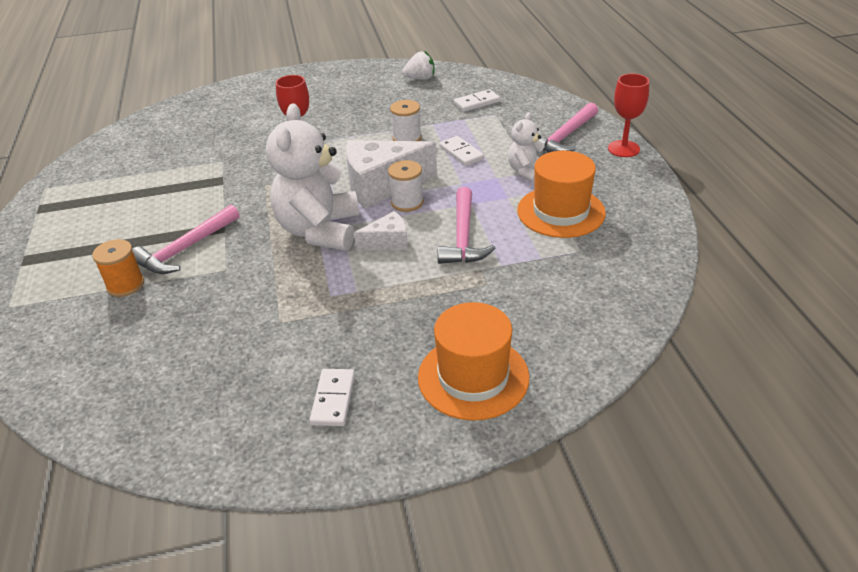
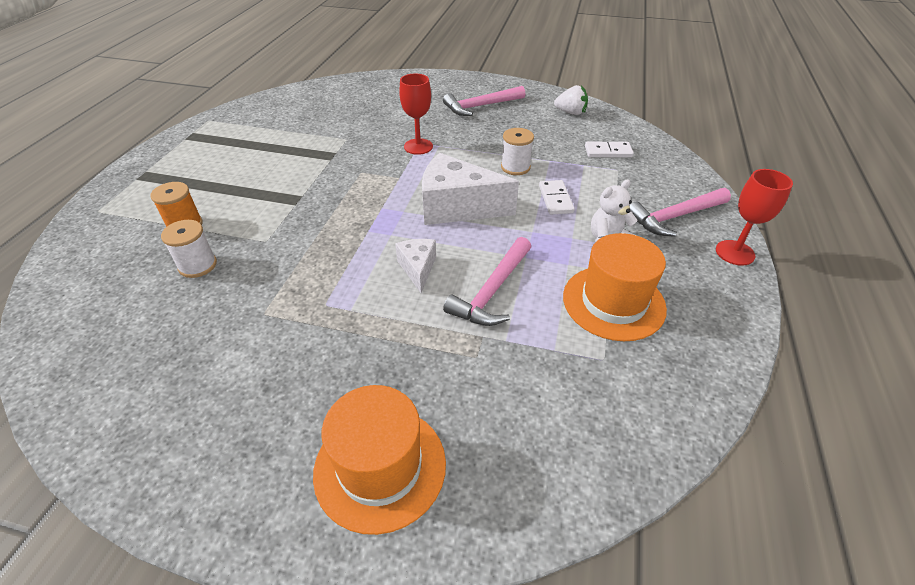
camera: 25 degrees right, 5 degrees up
(186, 249) = (254, 209): pink hammer -> pink hammer (480, 106)
(319, 231) = (369, 233): white teddy bear -> none
(333, 399) = (236, 423): white domino -> none
(388, 242) = (418, 269): white cheese -> white cheese turned 105 degrees counterclockwise
(407, 202) = (466, 233): white spool -> white spool (198, 265)

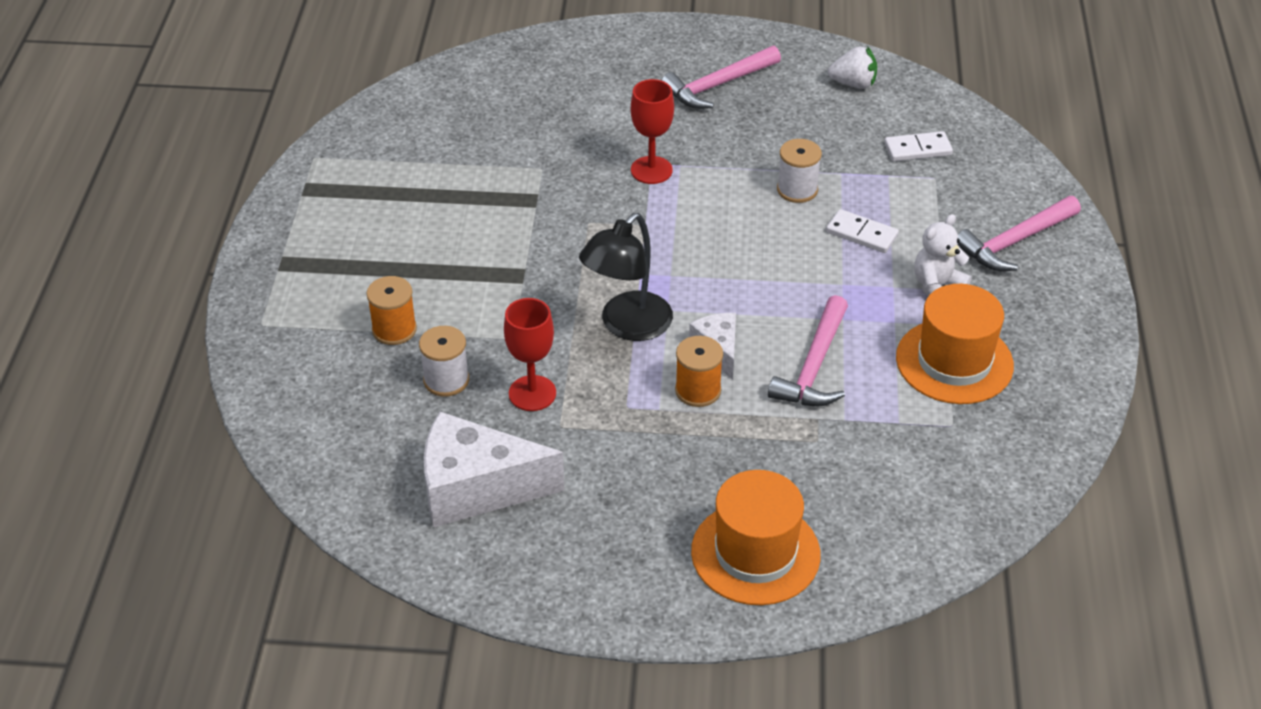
camera: 10 degrees left, 0 degrees up
(355, 242) = (627, 326): none -> black lamp
(389, 298) = (698, 390): none -> orange spool
(457, 207) = (738, 261): white cheese -> white cheese (476, 488)
(555, 199) = (861, 234): white domino -> white domino turned 45 degrees counterclockwise
(735, 253) = (1088, 282): red goblet -> red goblet (532, 393)

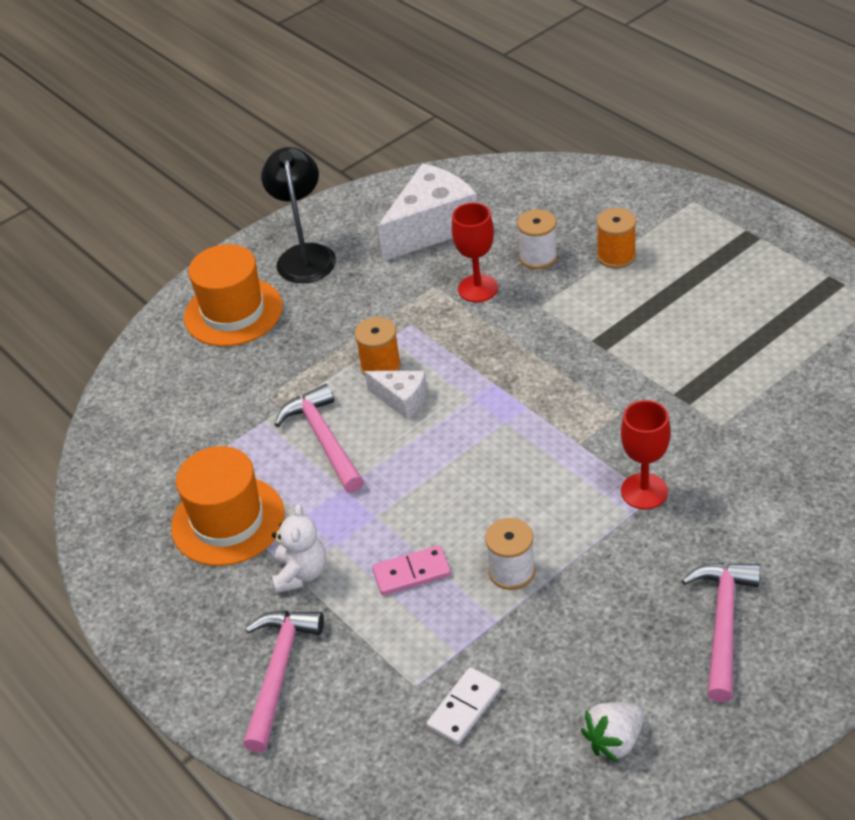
camera: 140 degrees right, 0 degrees up
(627, 326) = (482, 368): black lamp -> black lamp (305, 255)
(861, 234) = (411, 573): white domino -> pink domino

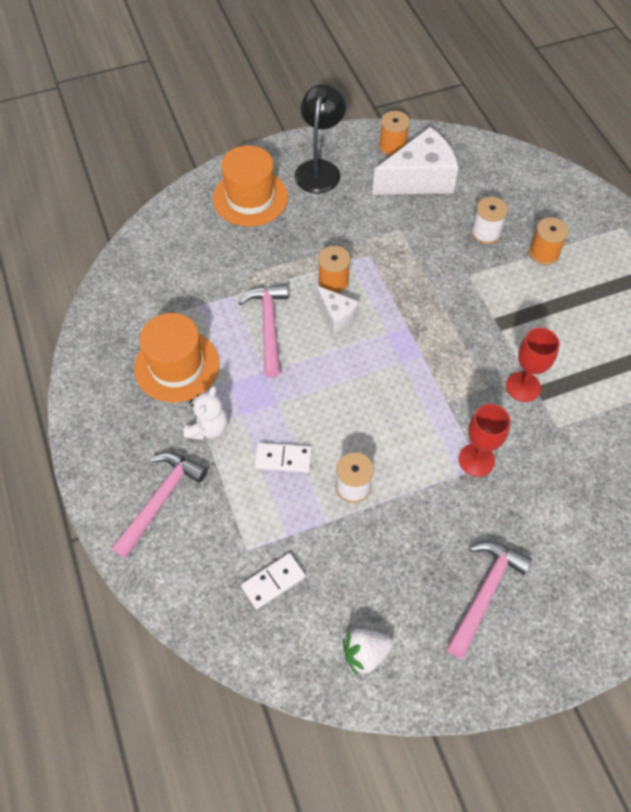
camera: 15 degrees right, 15 degrees up
(383, 204) = (392, 147): none -> orange spool
(411, 573) = (283, 459): pink domino -> white domino
(478, 288) = (430, 243): red goblet -> red goblet (523, 387)

